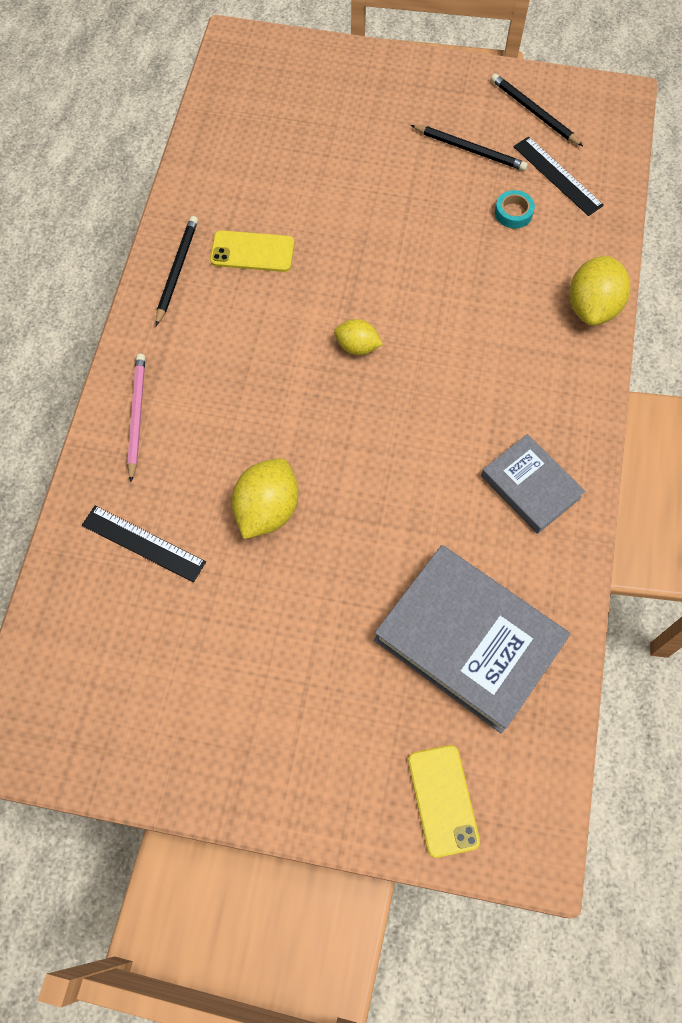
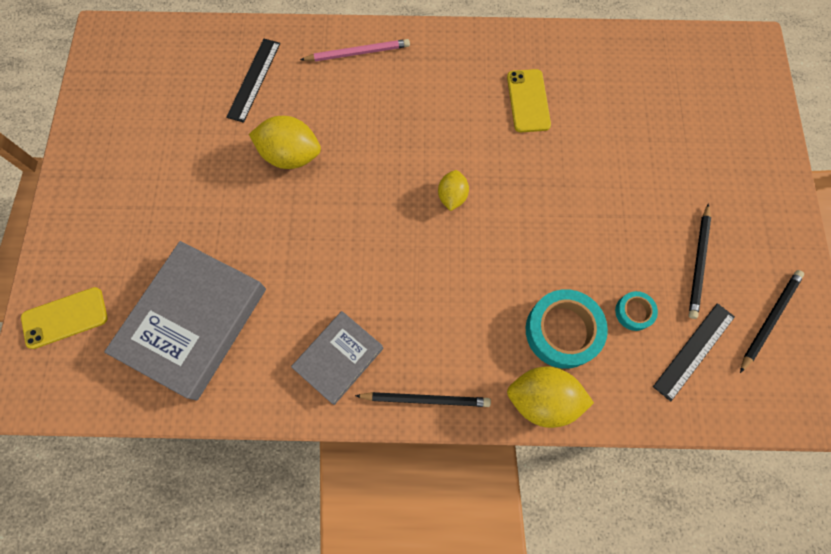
camera: 80 degrees right, 5 degrees up
(177, 270) = (495, 51): black pencil -> black pencil (425, 399)
(525, 276) = (562, 331): none -> turquoise tape

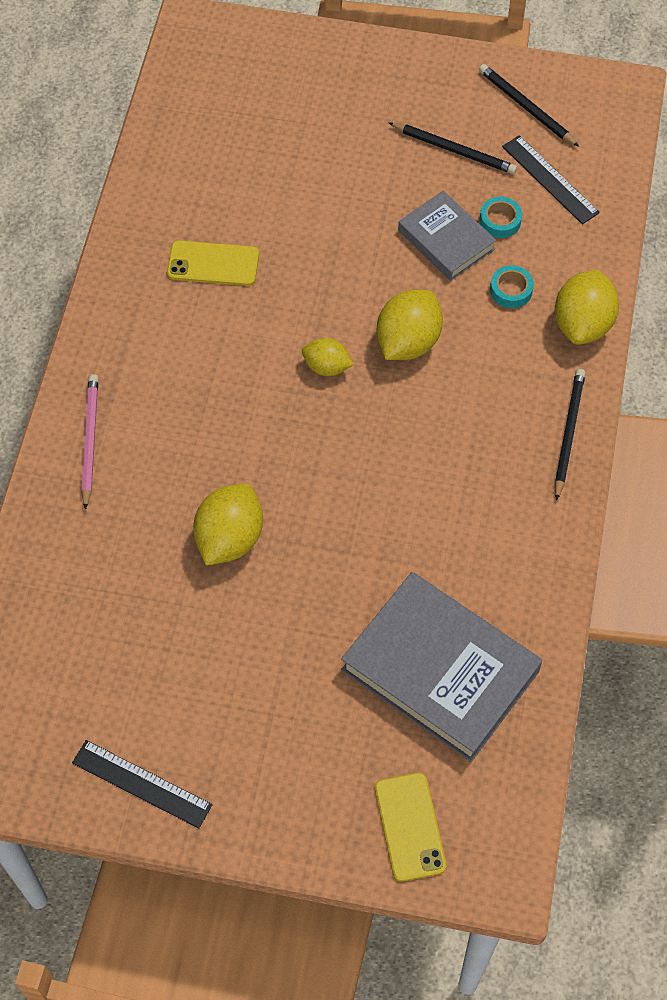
camera: 80 degrees left, 10 degrees down
(254, 79) = (99, 573): black ruler -> black ruler (141, 784)
(339, 358) = (509, 514): grey book -> grey book (446, 240)
(489, 254) = (408, 342): none -> yellow lemon
(562, 331) = (511, 290): turquoise tape -> turquoise tape, size x0.51

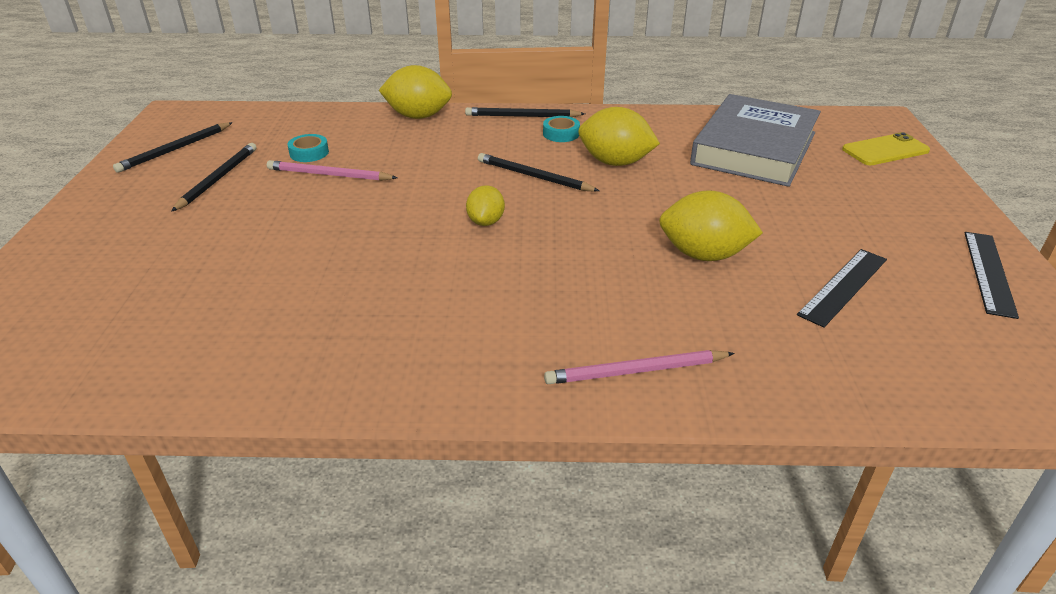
camera: 100 degrees left, 25 degrees down
(213, 263) = (356, 309): yellow phone -> none
(408, 342) = (448, 184): yellow lemon -> yellow lemon (615, 162)
(410, 421) = (534, 176): none -> black pencil
(446, 240) = (329, 175): grey book -> pink pencil
(511, 290) = (386, 144): turquoise tape -> turquoise tape (561, 134)
(550, 179) = (265, 135): black ruler -> black ruler (843, 286)

